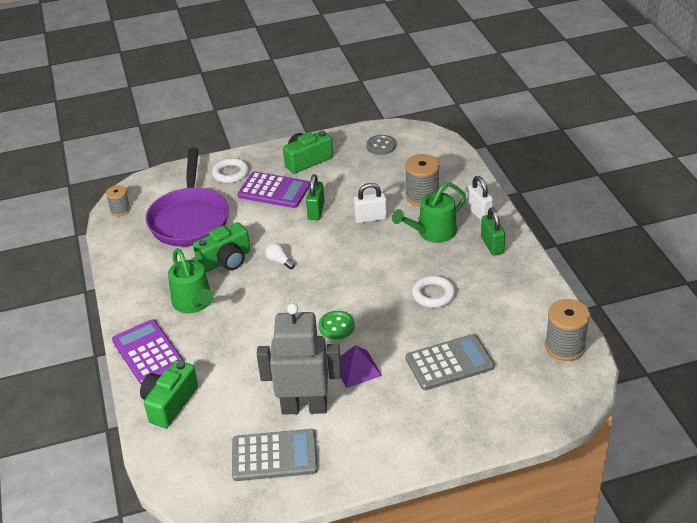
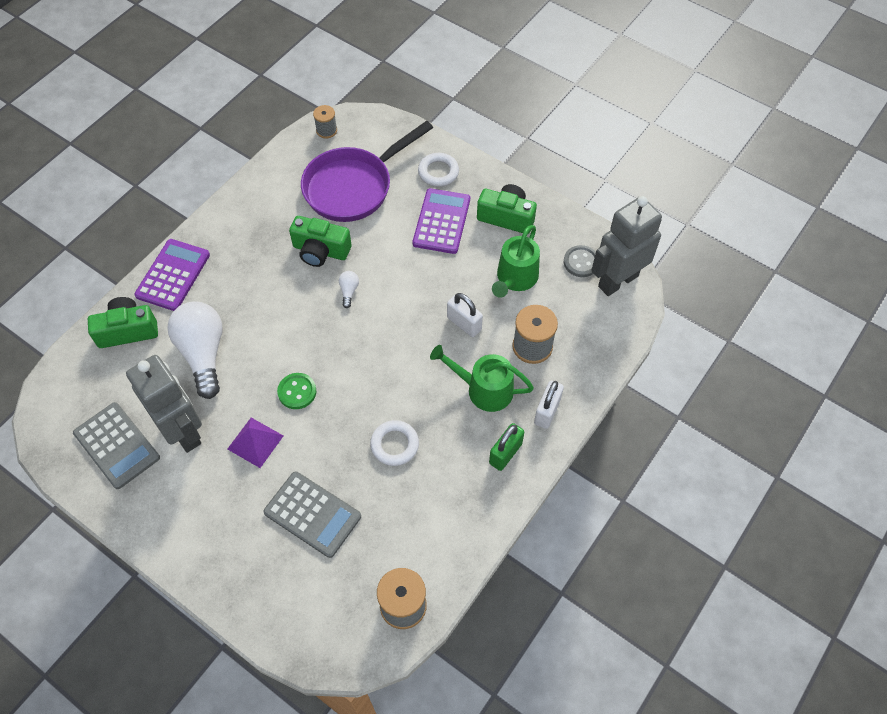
camera: 50 degrees right, 20 degrees up
(194, 303) = (251, 265): green watering can -> green watering can (515, 278)
(244, 365) = (203, 353): none -> white light bulb
(274, 191) = (441, 221): purple calculator -> purple calculator turned 150 degrees counterclockwise
(316, 211) = (439, 273): green padlock -> none
(412, 138) = (617, 281): none -> grey robot

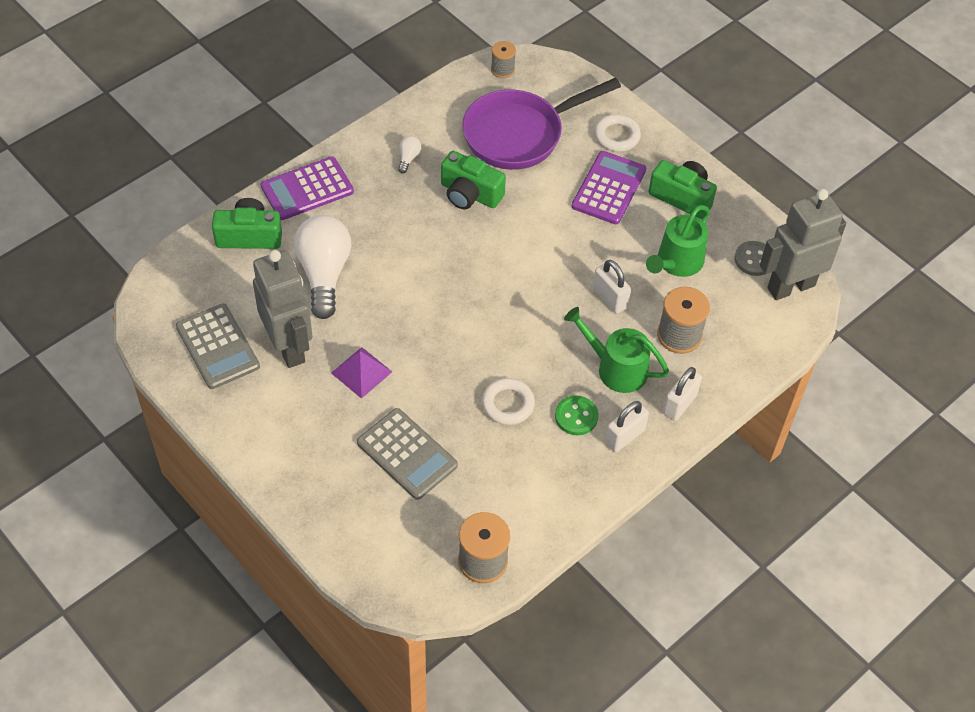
camera: 10 degrees right, 5 degrees down
(173, 275) = (307, 189): purple calculator -> purple calculator turned 150 degrees counterclockwise
(297, 392) = (415, 331): green button -> green button (576, 416)
(349, 291) = (492, 241): white light bulb -> white light bulb (408, 158)
(505, 453) = (624, 436): green padlock -> white padlock

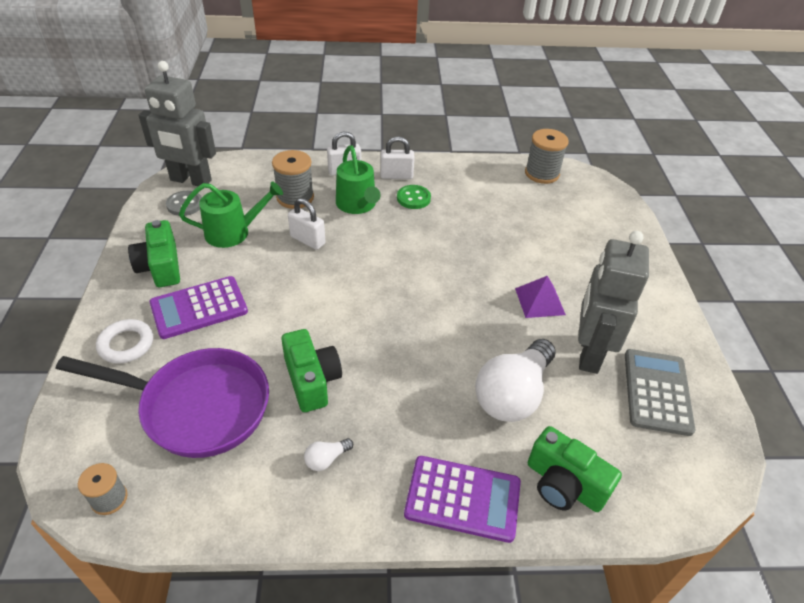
camera: 140 degrees left, 10 degrees down
(407, 454) = (546, 239): grey calculator -> none
(508, 404) = (450, 226): white ring -> none
(610, 298) = (307, 240): white padlock -> white padlock turned 60 degrees counterclockwise

